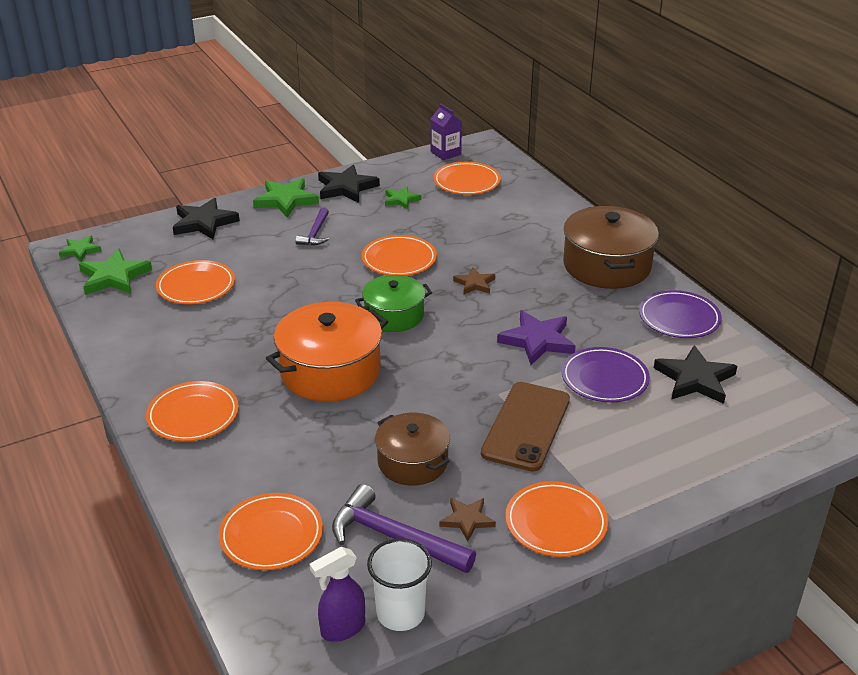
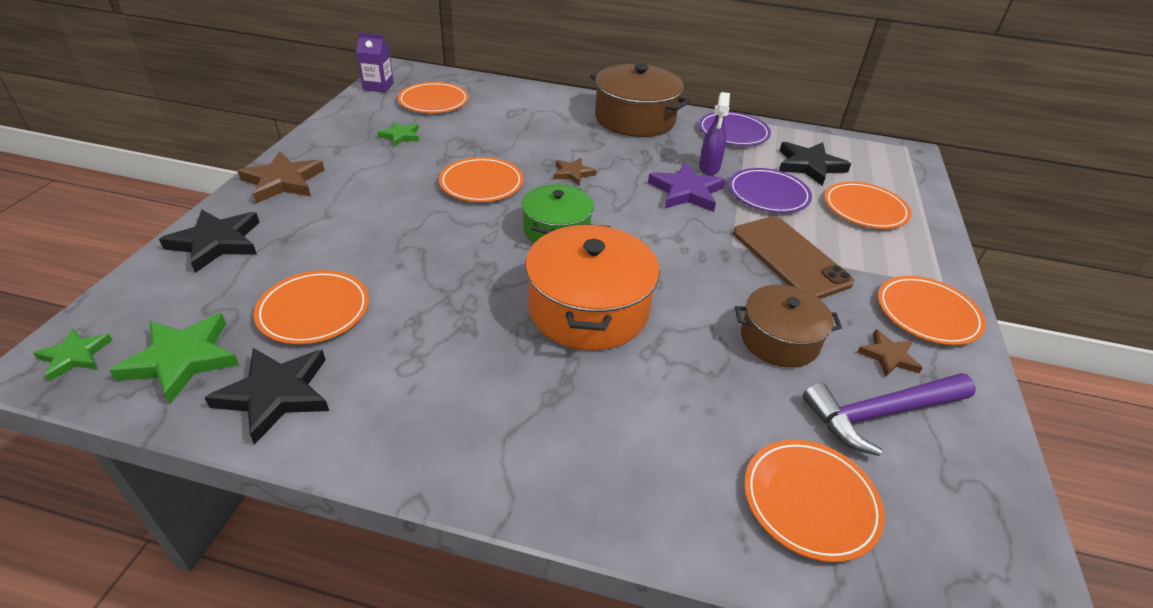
camera: 50 degrees left, 5 degrees up
(193, 415) = (537, 445): orange plate -> orange plate (865, 209)
(286, 200) = (283, 181): green star -> brown star
(315, 233) = (365, 197): purple hammer -> none
(342, 629) = (1000, 532): purple spray bottle -> purple spray bottle (709, 168)
(346, 188) = (330, 146): black star -> black star (276, 394)
(400, 613) = (997, 474): white cup -> none

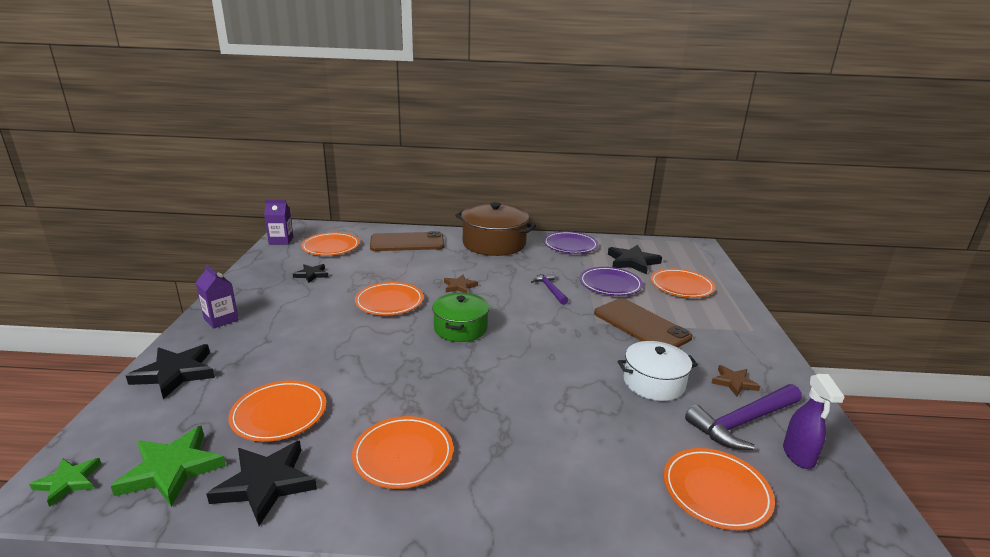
camera: 10 degrees left, 15 degrees down
(283, 181) = (221, 319): brown star -> purple carton
(401, 136) = (311, 275): green star -> black star
(527, 105) = (407, 242): none -> brown phone
(588, 309) = (504, 381): orange pot -> none
(686, 192) = (550, 289): purple star -> purple hammer
(709, 168) = (561, 271): purple spray bottle -> purple spray bottle (798, 456)
(779, 340) = (653, 382): brown pot -> white pot
(927, 313) = (749, 350): orange plate -> orange plate (403, 455)

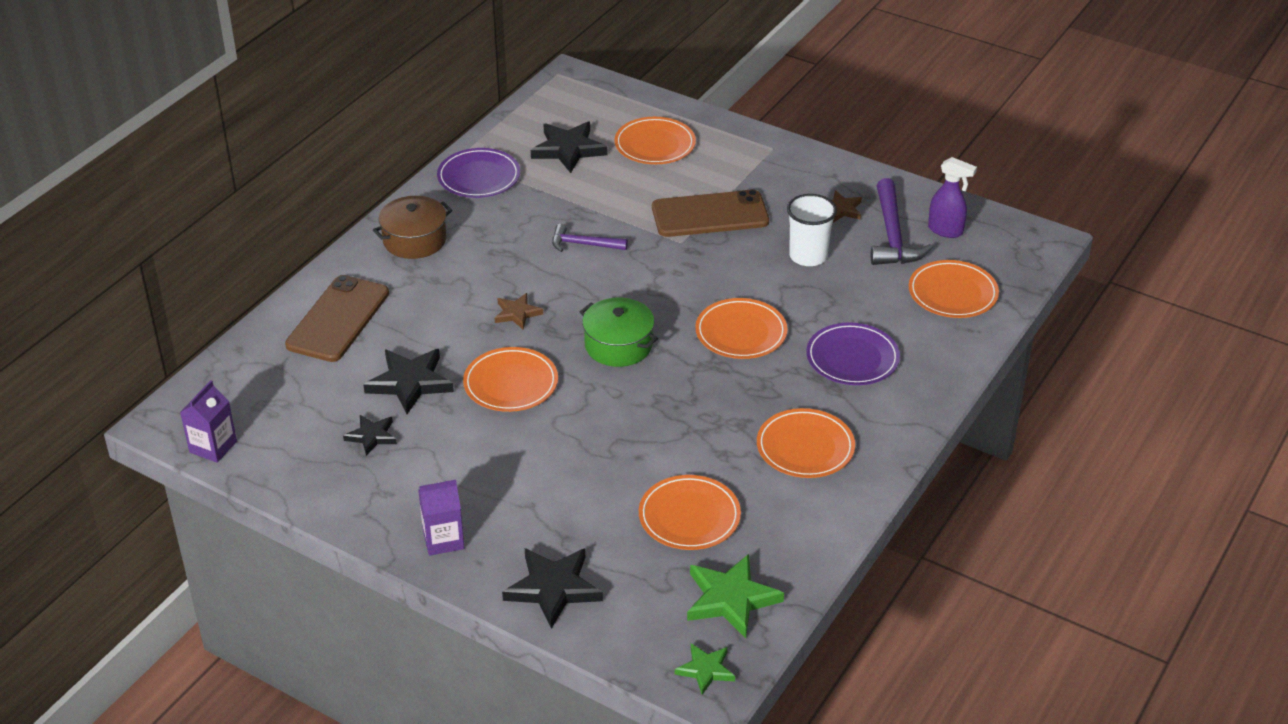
camera: 60 degrees left, 15 degrees up
(266, 484) = (789, 539): black star -> black star (410, 382)
(331, 247) = (287, 399): orange plate -> orange plate (741, 332)
(494, 243) = (414, 240): brown pot -> brown pot, size x0.63
(610, 284) = (608, 193): purple plate -> purple plate (852, 358)
(653, 382) = (808, 256): white pot -> white cup

